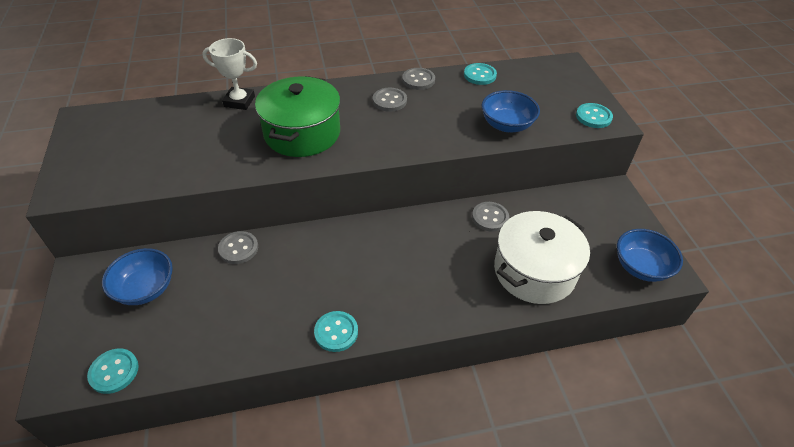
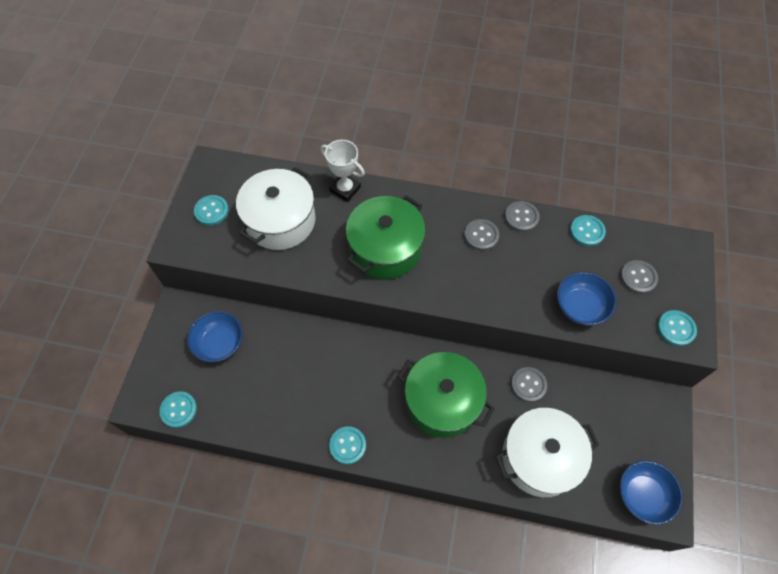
camera: 25 degrees right, 15 degrees up
(96, 153) = (211, 211): none -> turquoise button
(180, 141) = (280, 221): none -> white pot
(238, 248) = (301, 332): grey button -> grey button (638, 277)
(416, 258) = (442, 401): none -> green pot

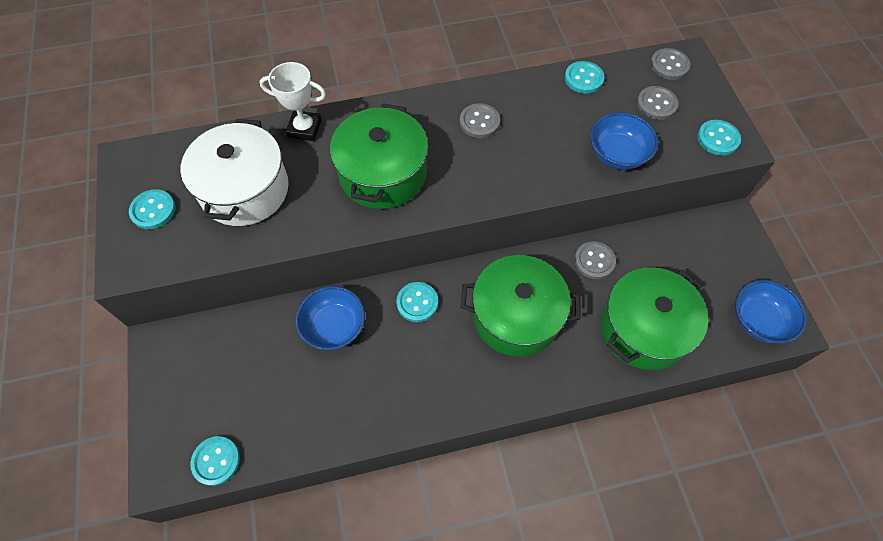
camera: 25 degrees left, 0 degrees up
(219, 343) = (231, 363): blue bowl -> blue bowl (334, 327)
(347, 445) = (437, 409): turquoise button -> turquoise button (417, 302)
(521, 217) = (511, 88): grey button -> grey button (669, 65)
(540, 458) = (643, 329): white pot -> green pot

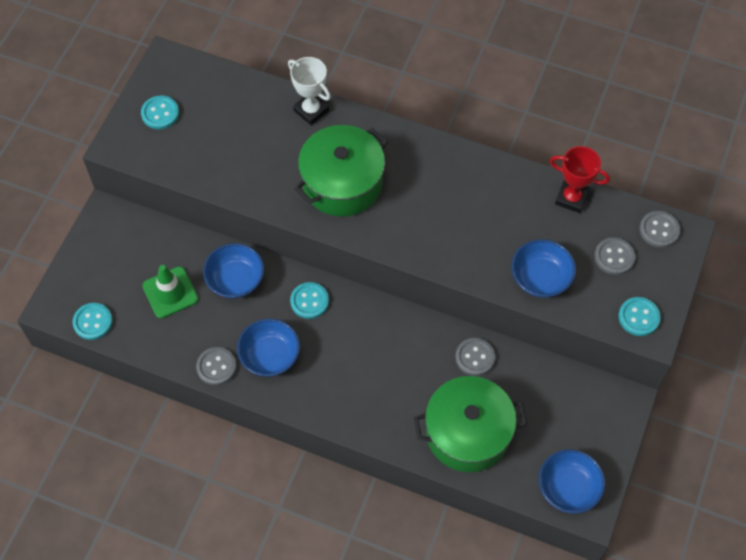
camera: 35 degrees right, 0 degrees up
(245, 190) = (233, 135): white pot -> none
(278, 378) = (170, 292): none -> green traffic cone
(420, 376) = (270, 356): none -> blue bowl
(479, 122) = (451, 185): grey button -> grey button (216, 367)
(516, 316) = (376, 359): green pot -> none
(583, 78) = (571, 198): turquoise button -> red trophy

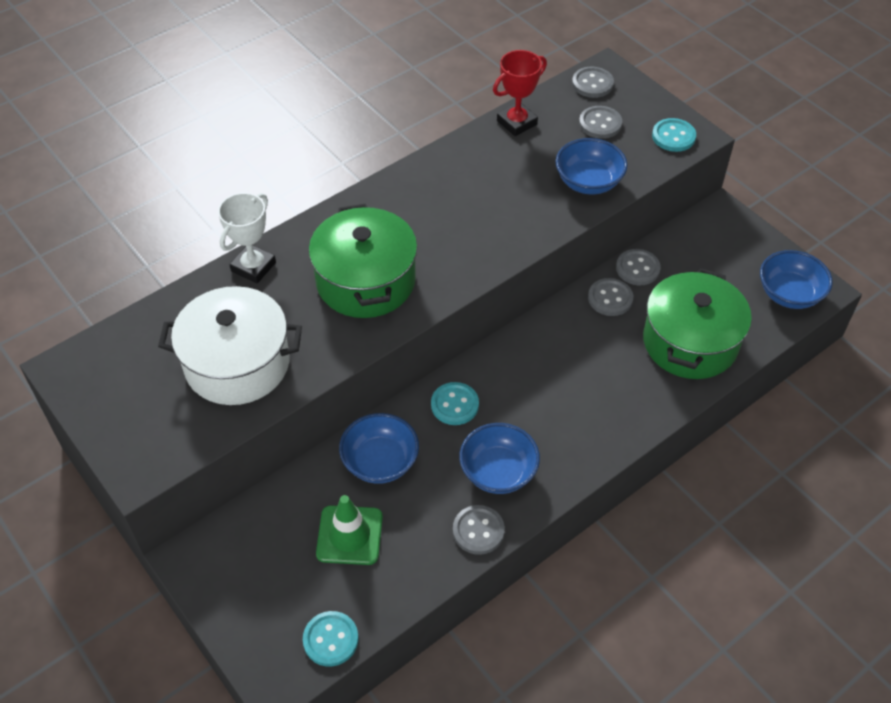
camera: 60 degrees left, 10 degrees down
(160, 113) = (134, 406): turquoise button -> none
(225, 149) = (237, 363): none -> white pot
(311, 110) = (253, 267): white trophy -> white trophy turned 45 degrees counterclockwise
(519, 363) = (637, 268): none -> grey button

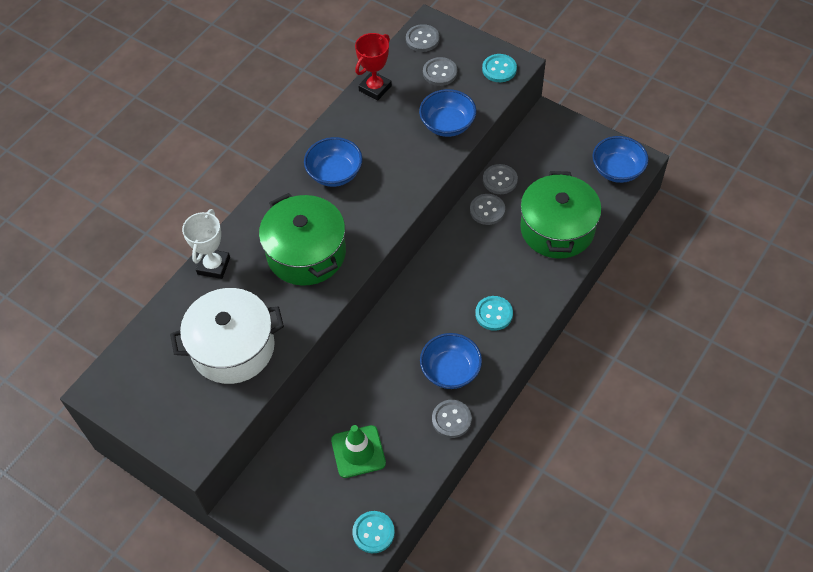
camera: 15 degrees left, 5 degrees up
(380, 462) = (360, 389): blue bowl -> blue bowl (335, 173)
(454, 405) = (400, 328): turquoise button -> turquoise button (494, 314)

